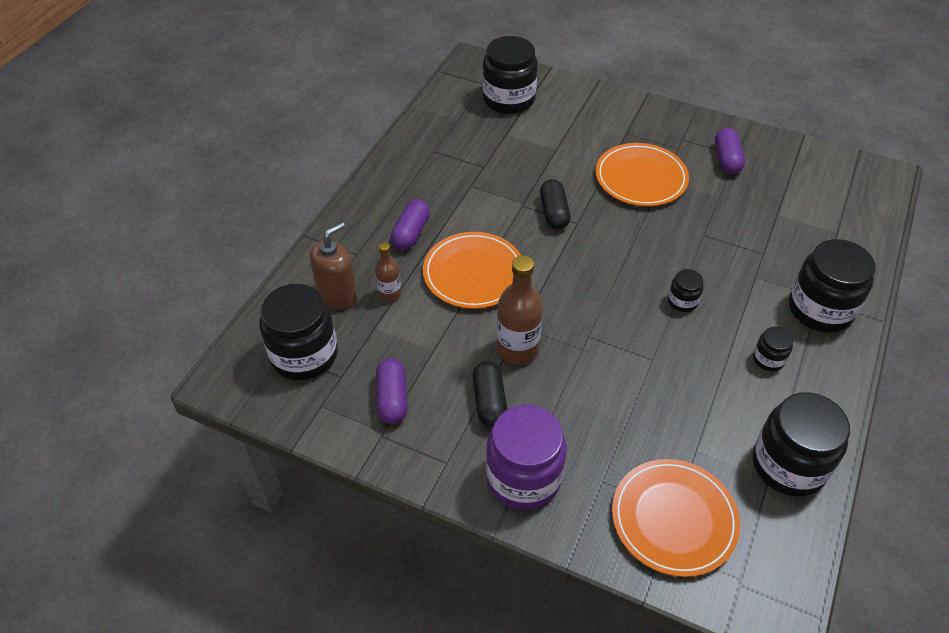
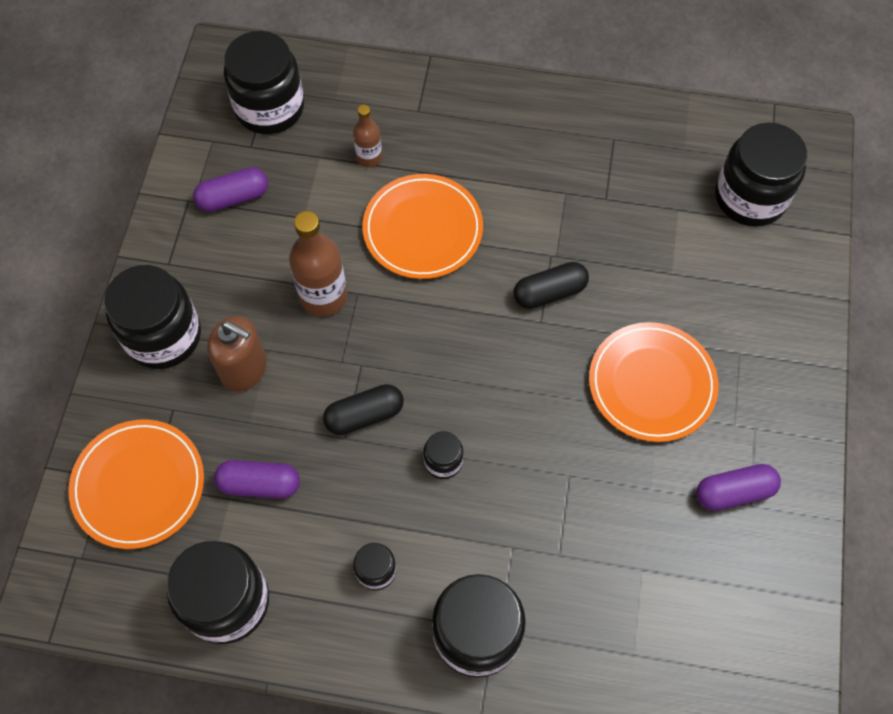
camera: 75 degrees right, 15 degrees up
(337, 295) = (354, 112): brown soap dispenser -> brown soap dispenser (244, 369)
(411, 233) = (466, 153): purple capsule -> purple capsule (259, 484)
(489, 402) = (248, 285): black capsule -> black capsule (364, 415)
(523, 477) = (163, 335): purple jar -> black jar

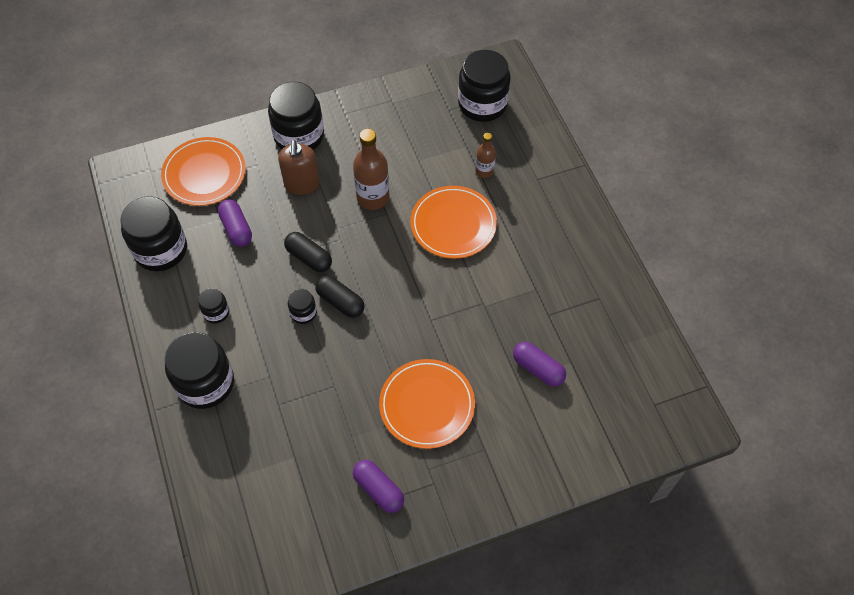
camera: 60 degrees right, 5 degrees down
(233, 198) = (408, 120): purple capsule -> purple capsule (538, 369)
(549, 292) = (455, 315): black capsule -> black capsule (340, 302)
(750, 197) = (613, 403): black jar -> none

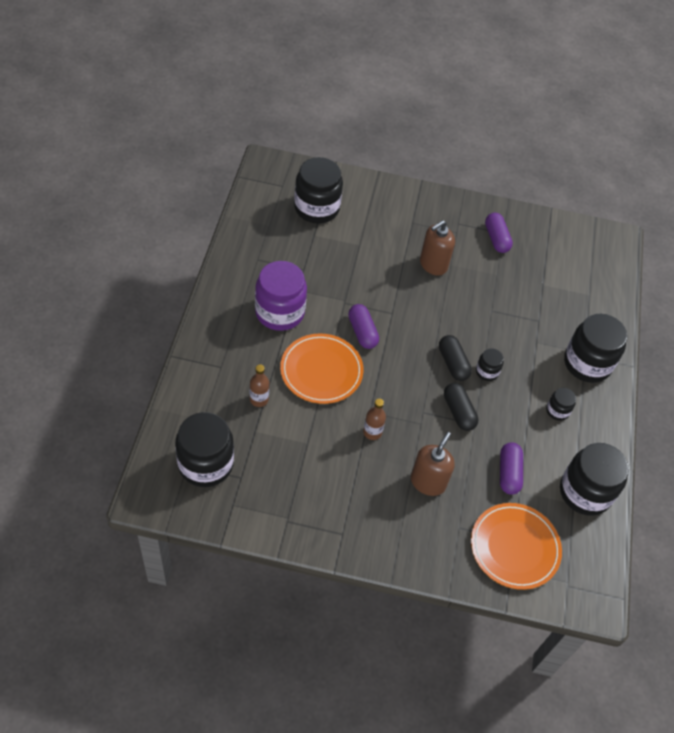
camera: 155 degrees left, 5 degrees down
(299, 136) = (402, 535): black jar -> black jar (316, 208)
(373, 197) = (372, 432): brown bottle -> brown bottle, size x0.57
(427, 405) = (433, 264): orange plate -> brown soap dispenser
(532, 256) = (279, 312): none -> purple jar
(538, 369) = (340, 243): purple capsule -> purple capsule (362, 332)

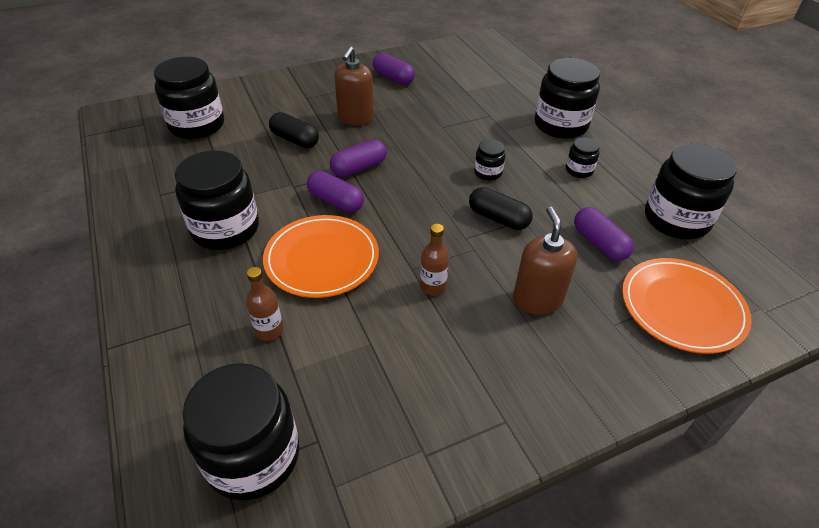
camera: 30 degrees left, 10 degrees down
(279, 312) = (225, 229): purple jar -> black jar
(399, 313) = (359, 168): none -> purple capsule
(453, 363) = (451, 182): black capsule -> black capsule (295, 140)

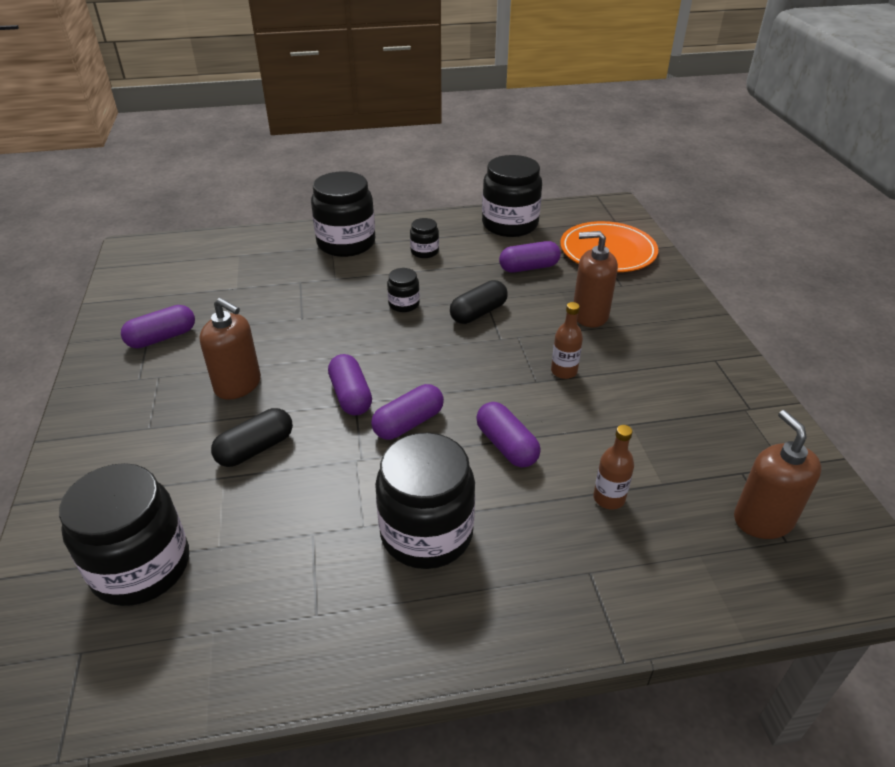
camera: 75 degrees left, 5 degrees down
(253, 456) = (763, 520): black jar -> brown soap dispenser
(322, 259) = (506, 446): orange plate -> purple capsule

